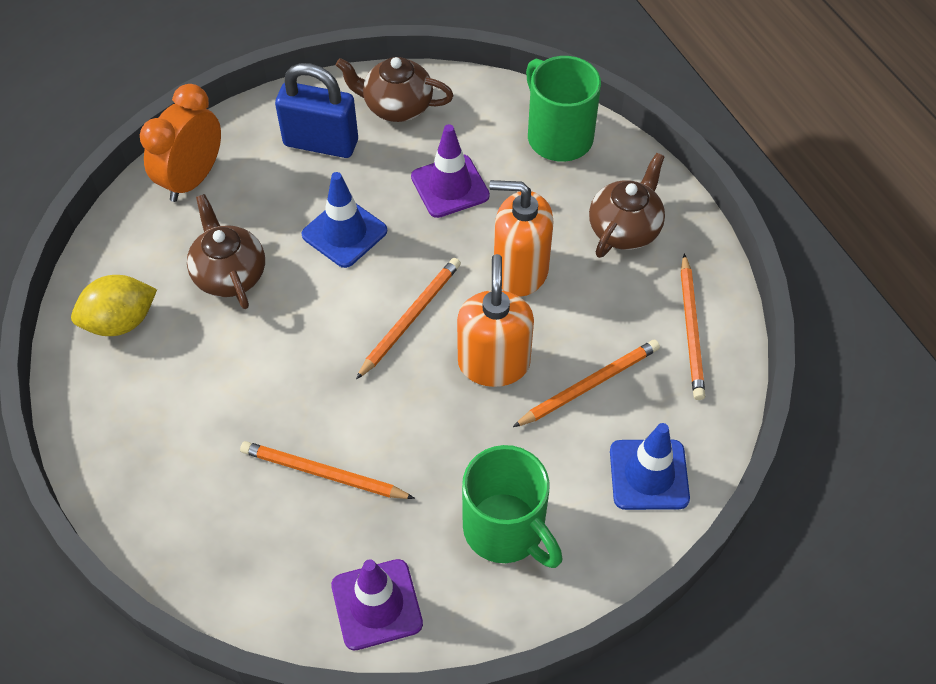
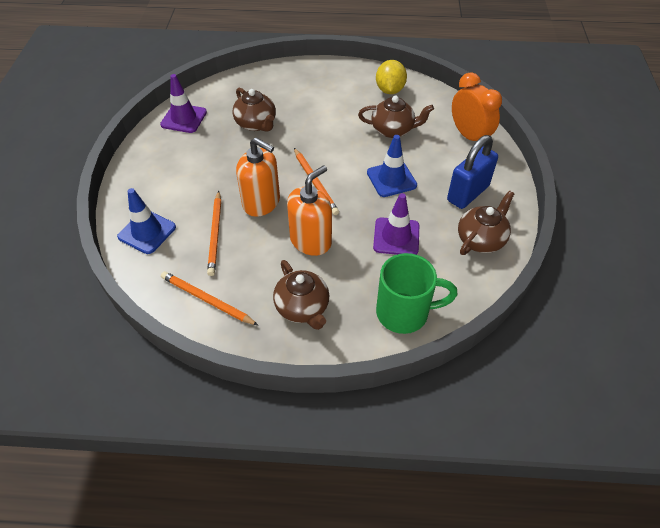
camera: 120 degrees right, 5 degrees down
(323, 474) = (256, 124): orange pencil -> brown teapot
(506, 530) = (174, 168): green mug -> none

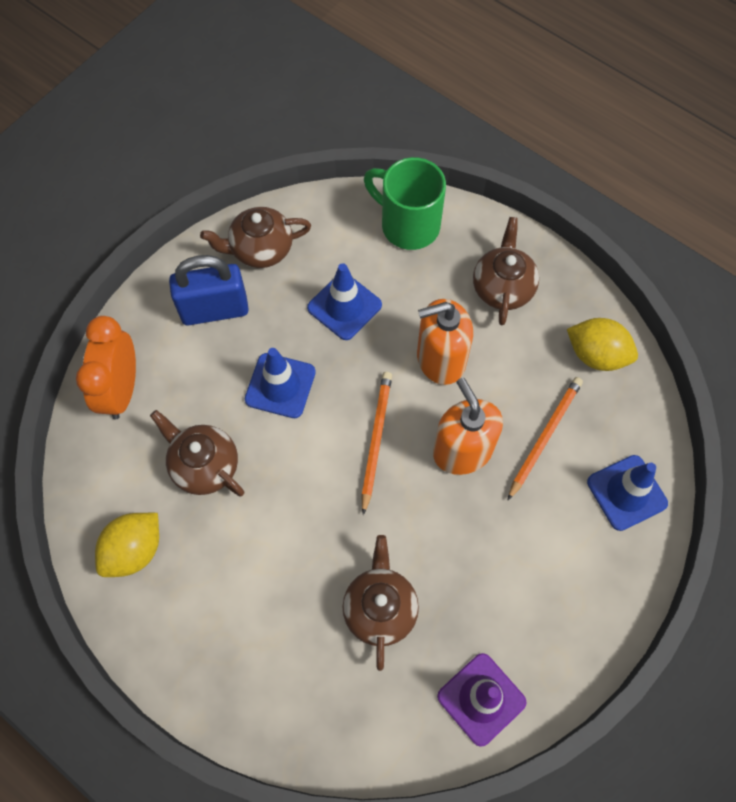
camera: 145 degrees left, 15 degrees up
(207, 300) = (596, 355): orange pencil -> yellow lemon
(396, 237) = (344, 306): purple traffic cone -> blue traffic cone

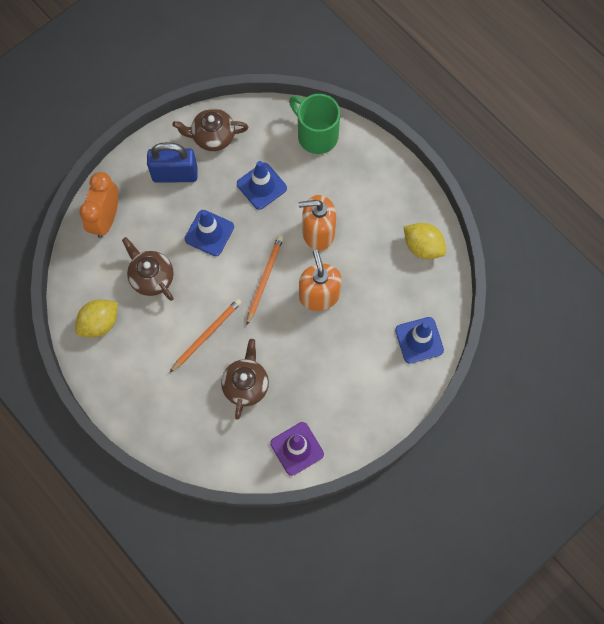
camera: 10 degrees right, 5 degrees up
(502, 287) = (371, 190): brown teapot -> none
(544, 436) = (375, 295): orange pencil -> orange pencil (206, 335)

